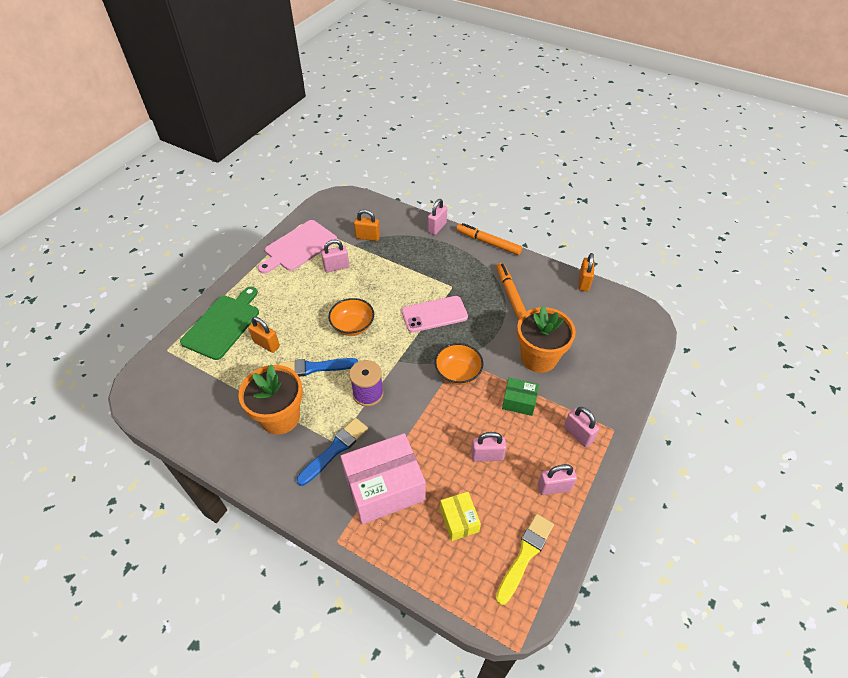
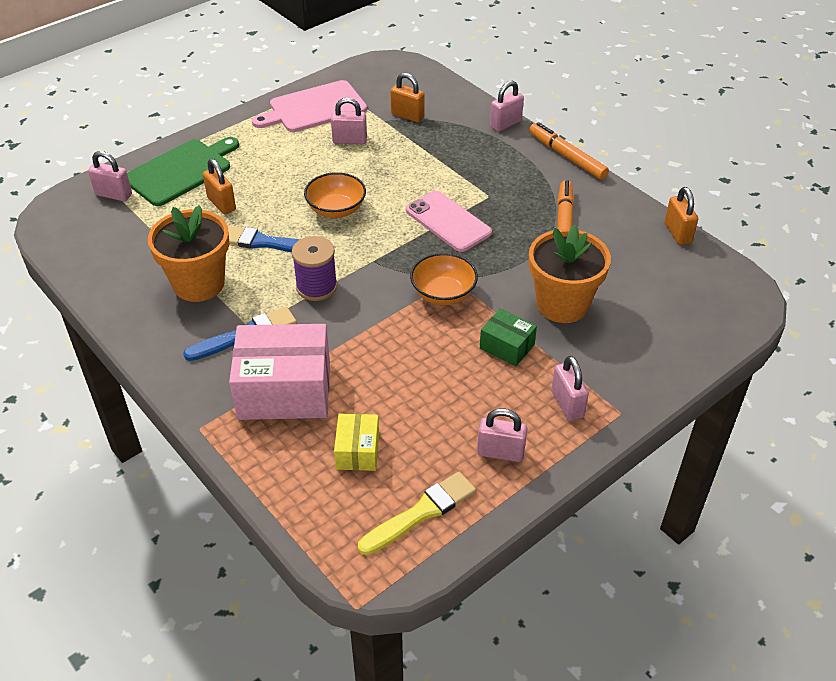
camera: 20 degrees right, 5 degrees down
(434, 314) = (448, 221): pink phone -> pink phone turned 45 degrees clockwise
(487, 455) = (431, 393): pink padlock -> pink padlock (114, 195)
(583, 282) = (677, 233): orange padlock -> orange padlock turned 45 degrees counterclockwise

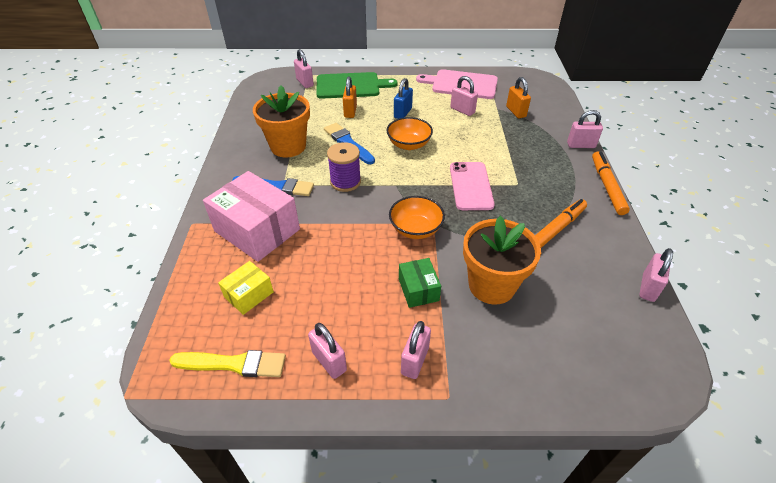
camera: 40 degrees right, 0 degrees up
(286, 176) = (402, 113): none -> blue padlock
(677, 233) = (648, 288): orange padlock -> pink padlock

